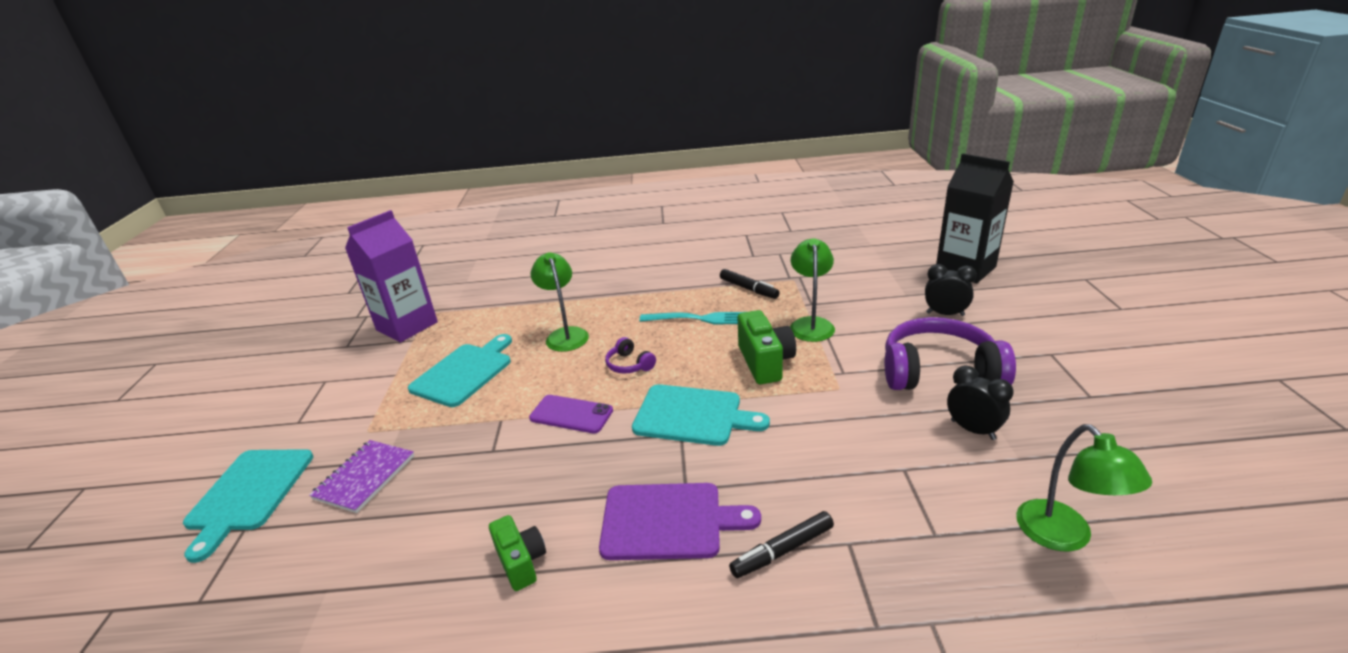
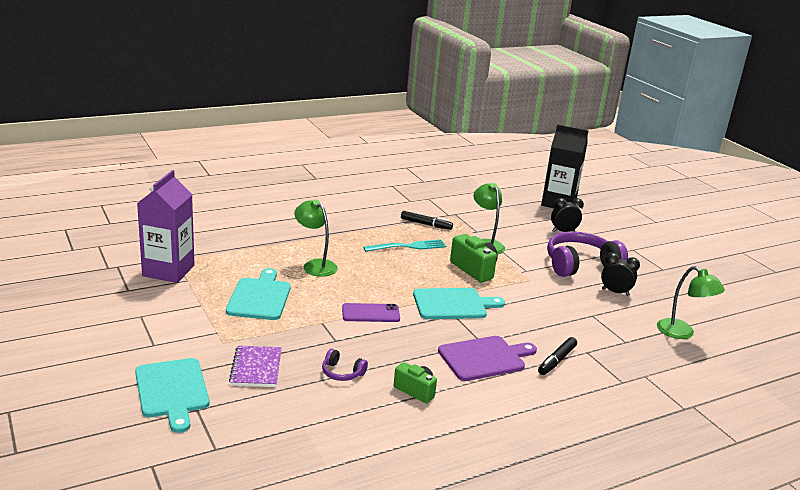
camera: 30 degrees left, 5 degrees down
(629, 365) = (383, 280): purple headphones -> purple headphones (342, 373)

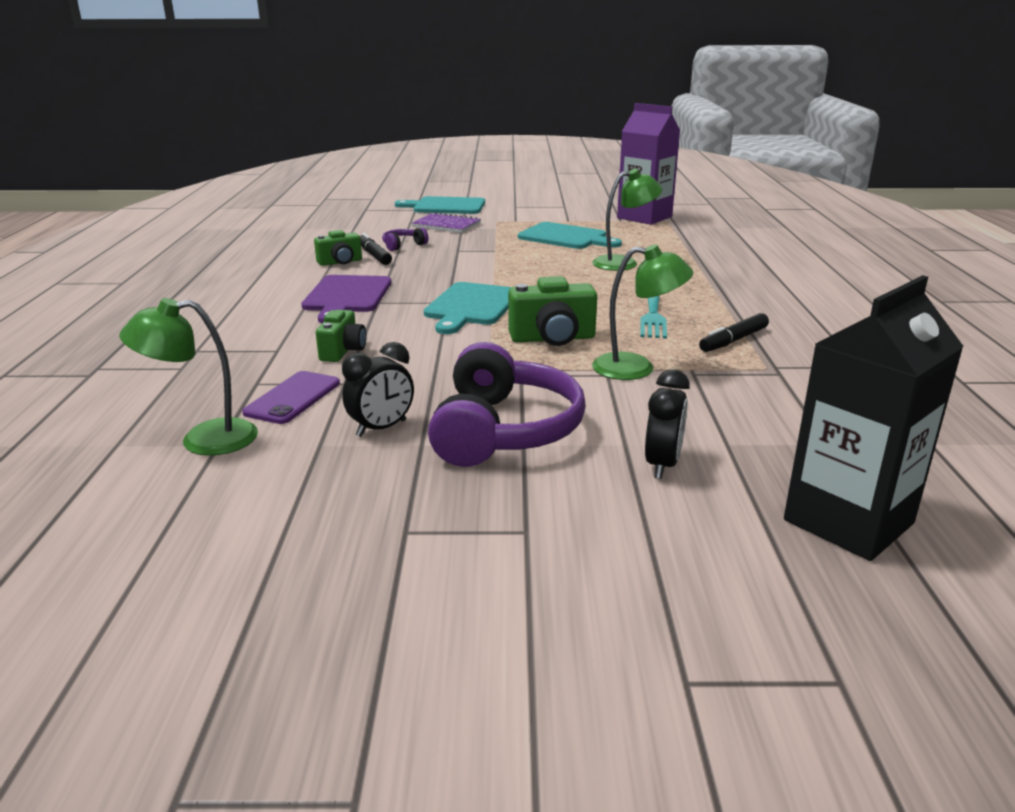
camera: 120 degrees right, 0 degrees up
(370, 313) = (492, 268): purple phone -> purple phone (293, 398)
(556, 360) = (289, 328): black marker -> black marker (374, 255)
(562, 328) = (343, 351): none -> green camera

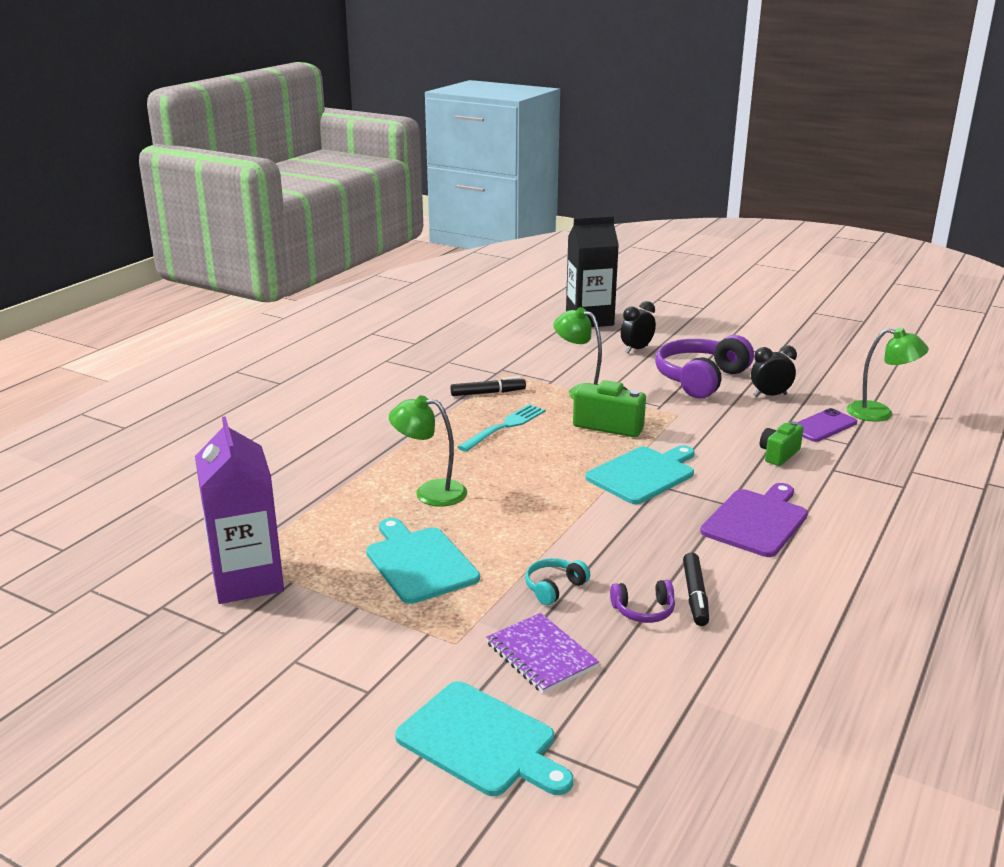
camera: 150 degrees left, 0 degrees up
(340, 262) = (745, 592): green camera -> none
(468, 243) = (554, 588): none -> turquoise headphones

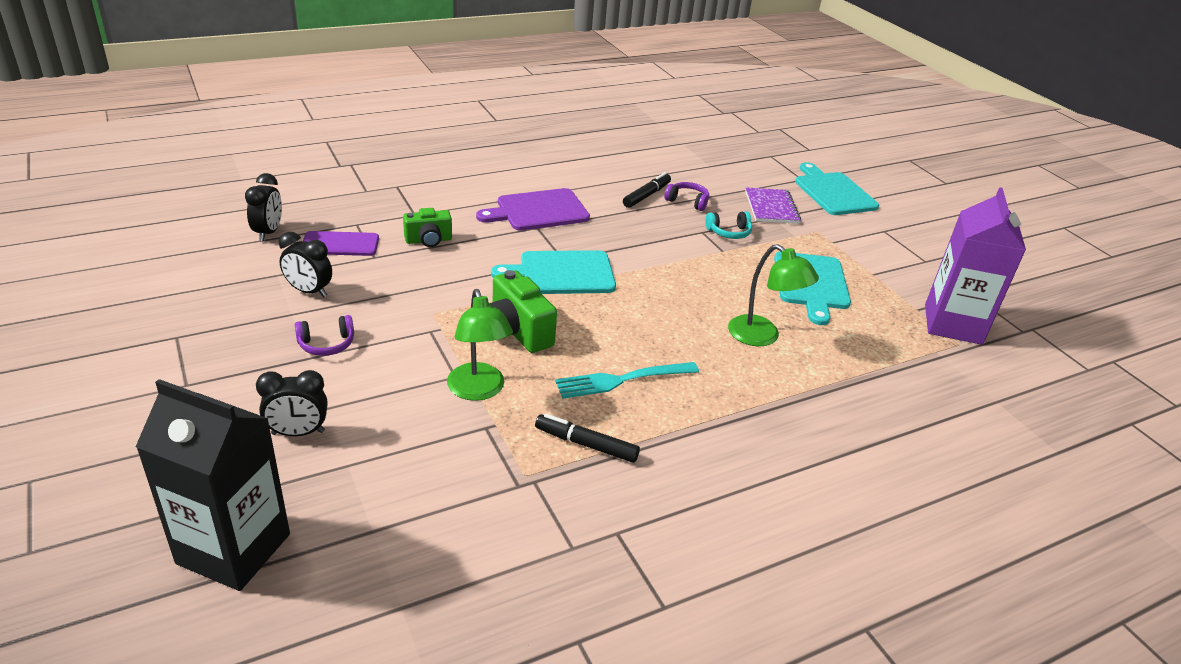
camera: 150 degrees left, 10 degrees up
(700, 379) = (326, 344): purple headphones -> purple headphones, size x0.45
(879, 413) = (268, 232): green lamp -> black clock

